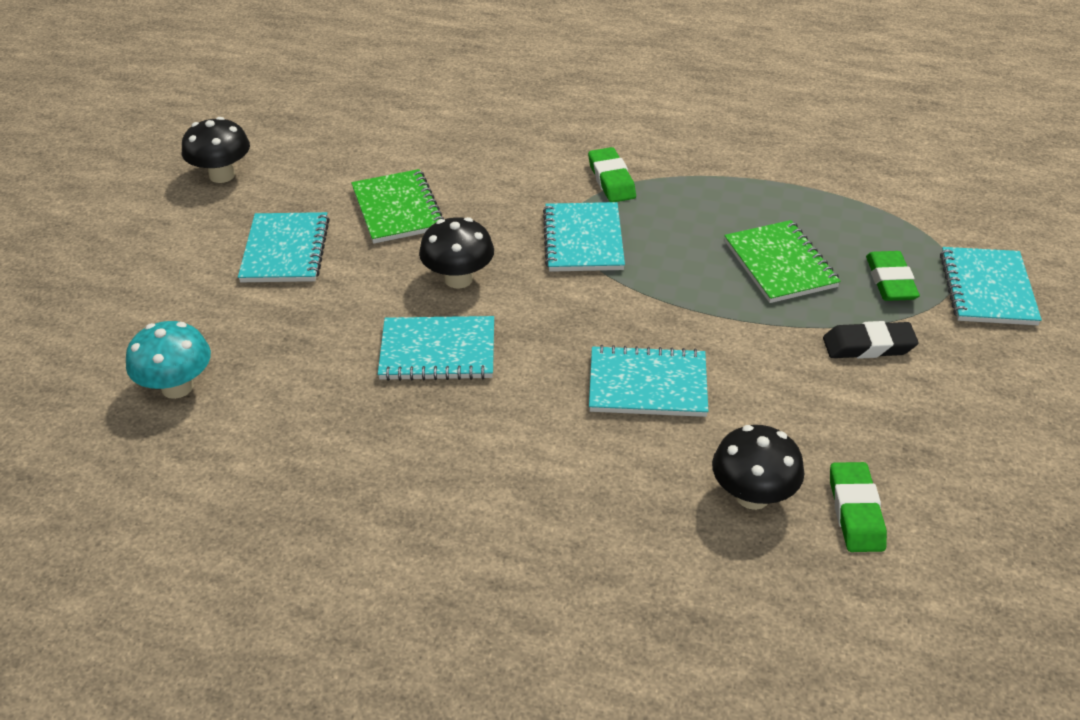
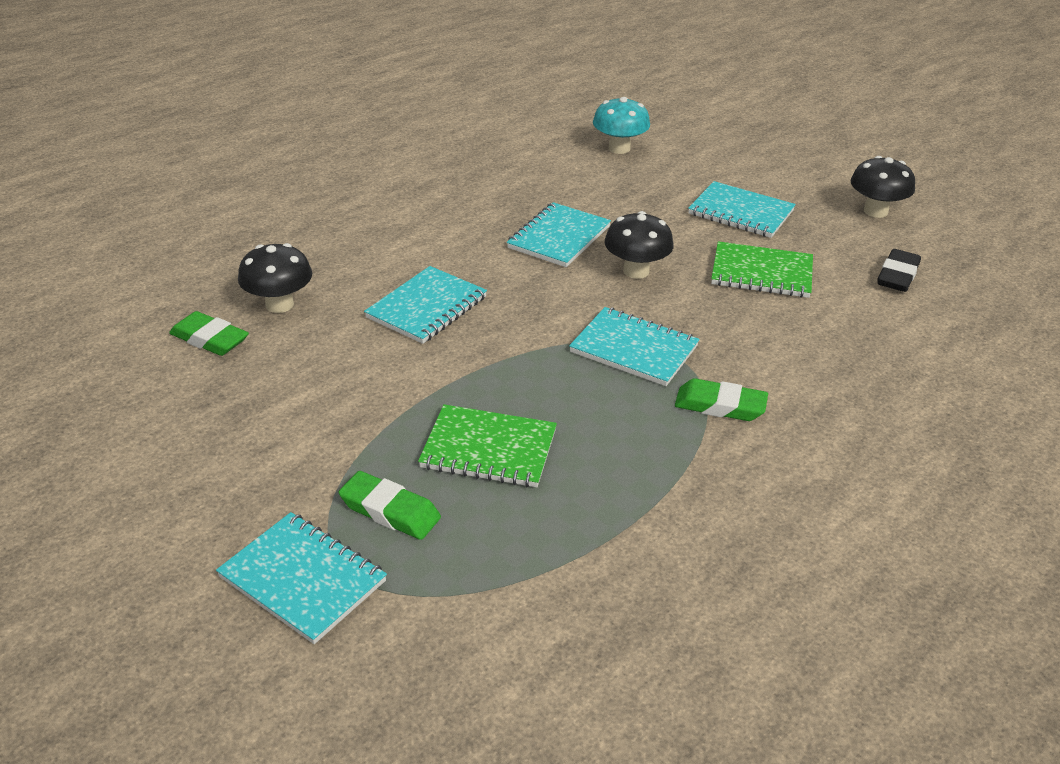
camera: 120 degrees right, 5 degrees down
(868, 346) = (333, 441): black eraser -> black eraser (897, 276)

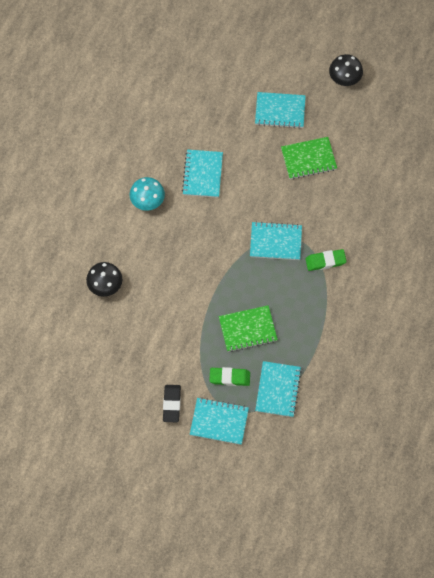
camera: 25 degrees left, 30 degrees up
(210, 339) = (92, 322): green eraser -> none
(426, 307) = (172, 256): turquoise notebook -> turquoise notebook (278, 390)
(619, 148) = (192, 76): turquoise mushroom -> turquoise mushroom (147, 201)
(636, 271) = (251, 184): black mushroom -> none
(897, 276) = (370, 132): black eraser -> black eraser (172, 404)

